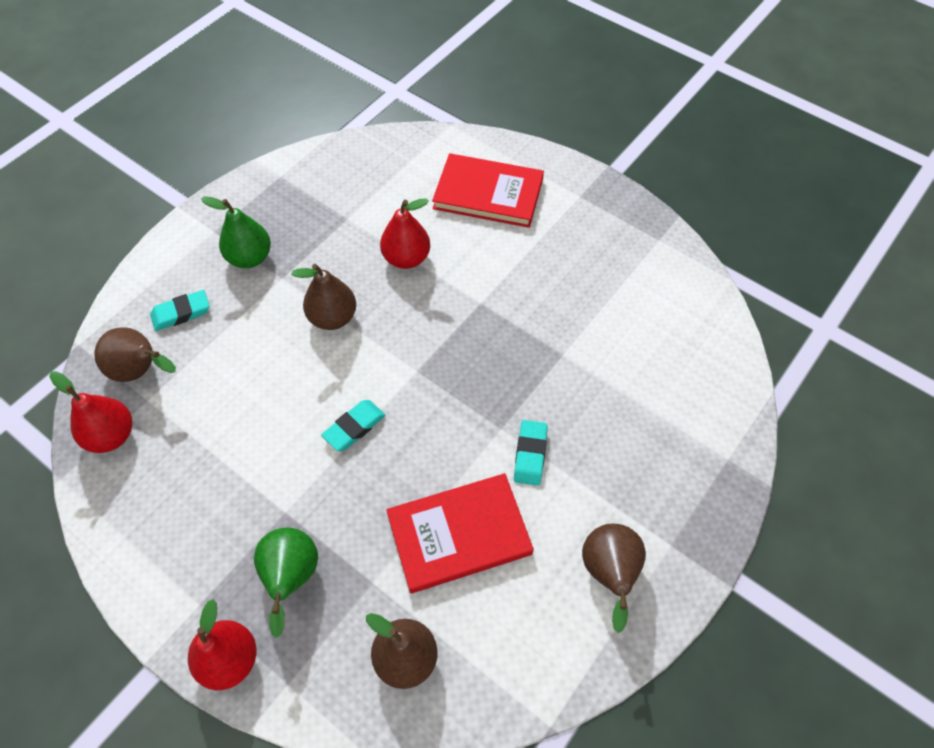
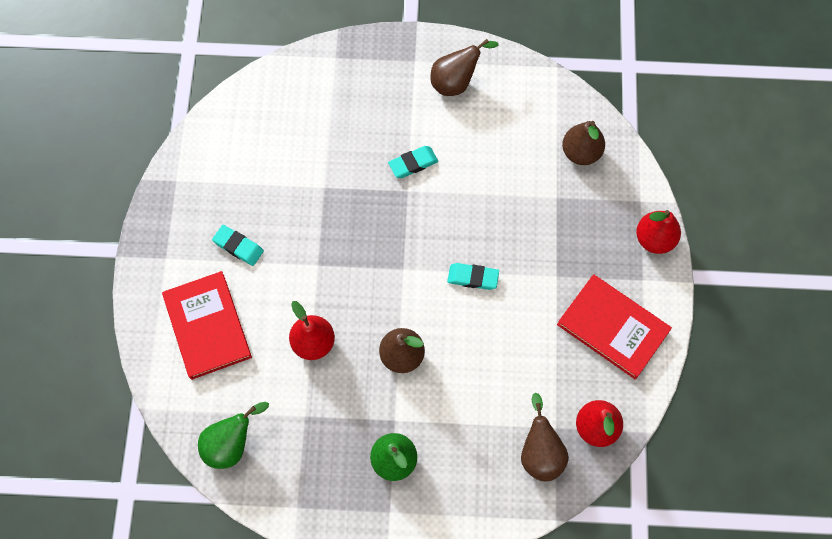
camera: 125 degrees left, 10 degrees up
(181, 313) = (477, 468): turquoise eraser -> turquoise eraser (238, 246)
(291, 577) = (589, 242): green pear -> green pear (231, 444)
(459, 534) = (493, 170): red book -> red book (613, 327)

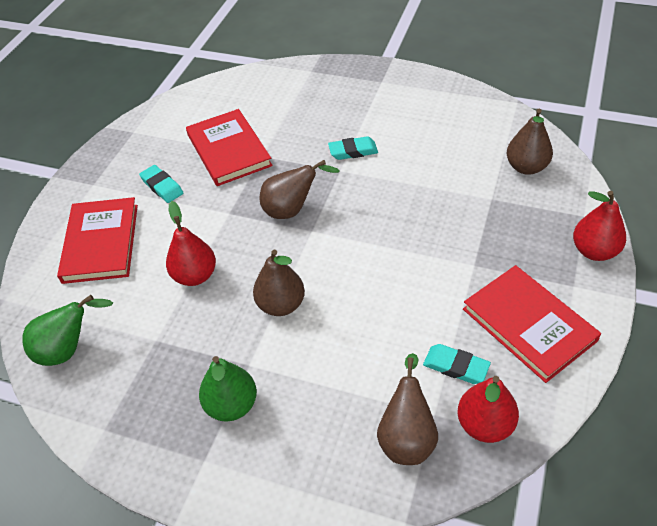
camera: 20 degrees right, 20 degrees down
(288, 186) = (229, 150): none -> red book
(456, 82) = (415, 100): brown pear -> brown pear (292, 210)
(473, 277) = (381, 250): turquoise eraser -> turquoise eraser (456, 366)

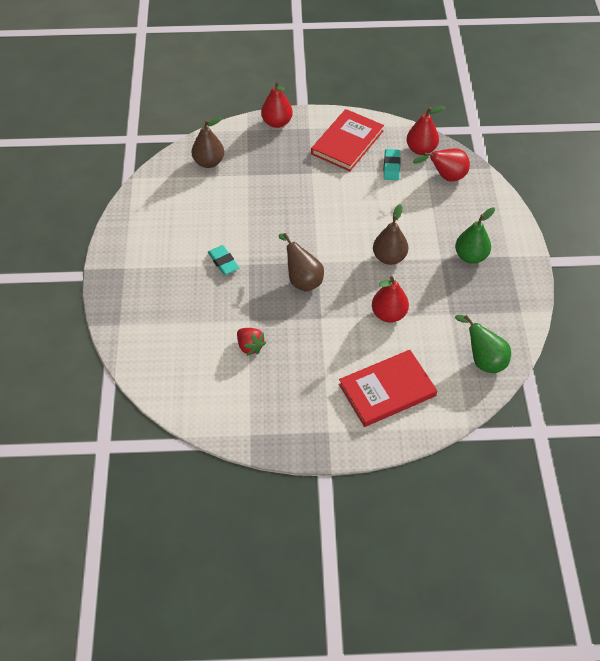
camera: 115 degrees left, 5 degrees up
(162, 186) = (311, 376): turquoise eraser -> none
(229, 150) = (250, 346): red book -> red strawberry
(407, 437) = (445, 177): brown pear -> red pear

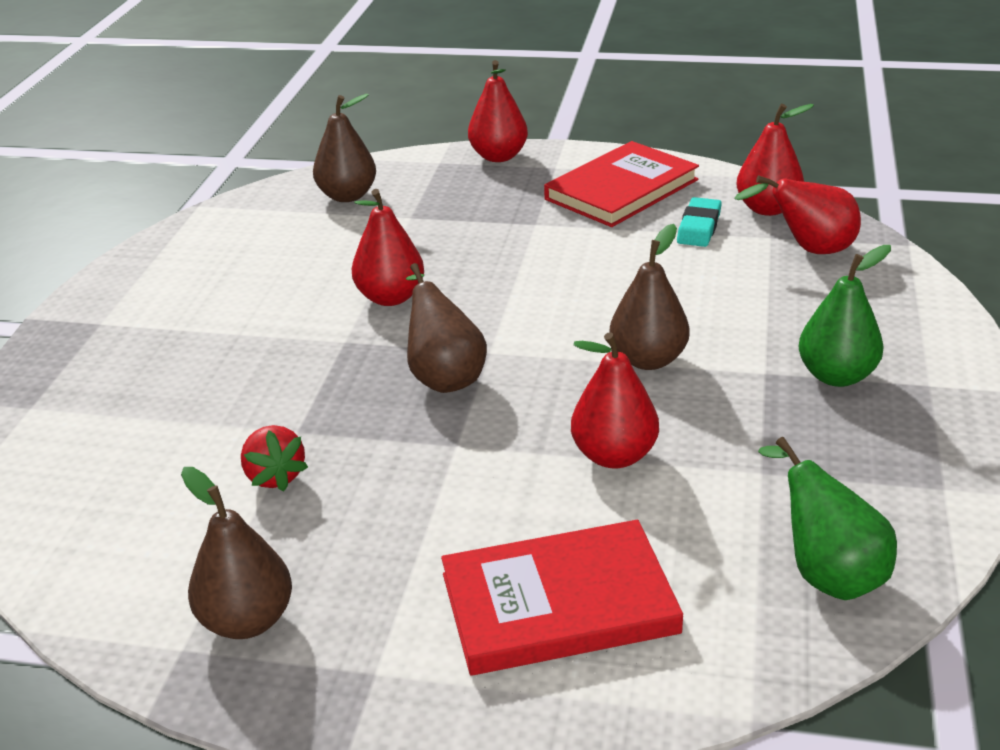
camera: 15 degrees right, 20 degrees down
(223, 262) = (296, 333): turquoise eraser -> none
(259, 233) = (390, 297): none -> red pear
(270, 418) = (247, 621): none -> brown pear

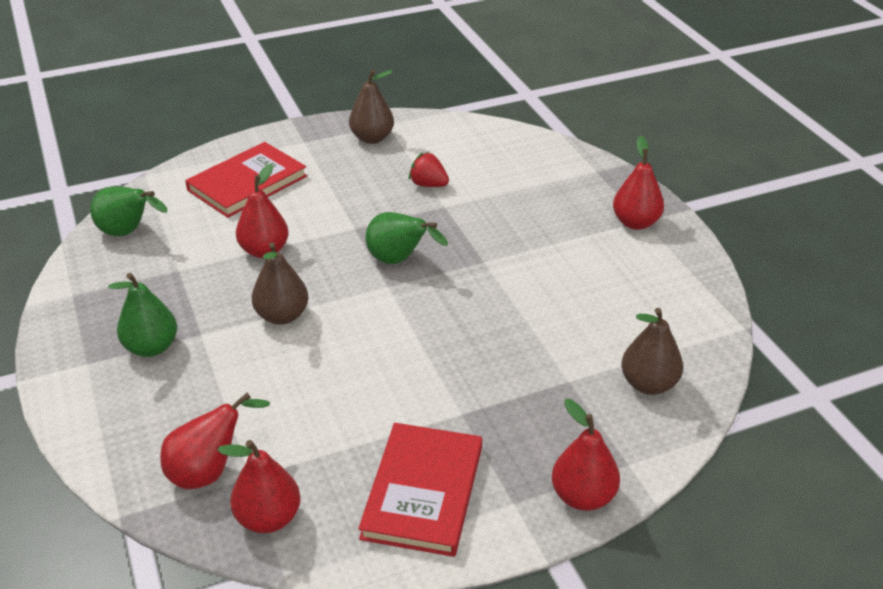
camera: 145 degrees right, 5 degrees up
(390, 297) = (493, 301): red pear -> red pear (635, 223)
(444, 377) = (399, 261): brown pear -> green pear
(699, 227) = (319, 464): turquoise eraser -> none

